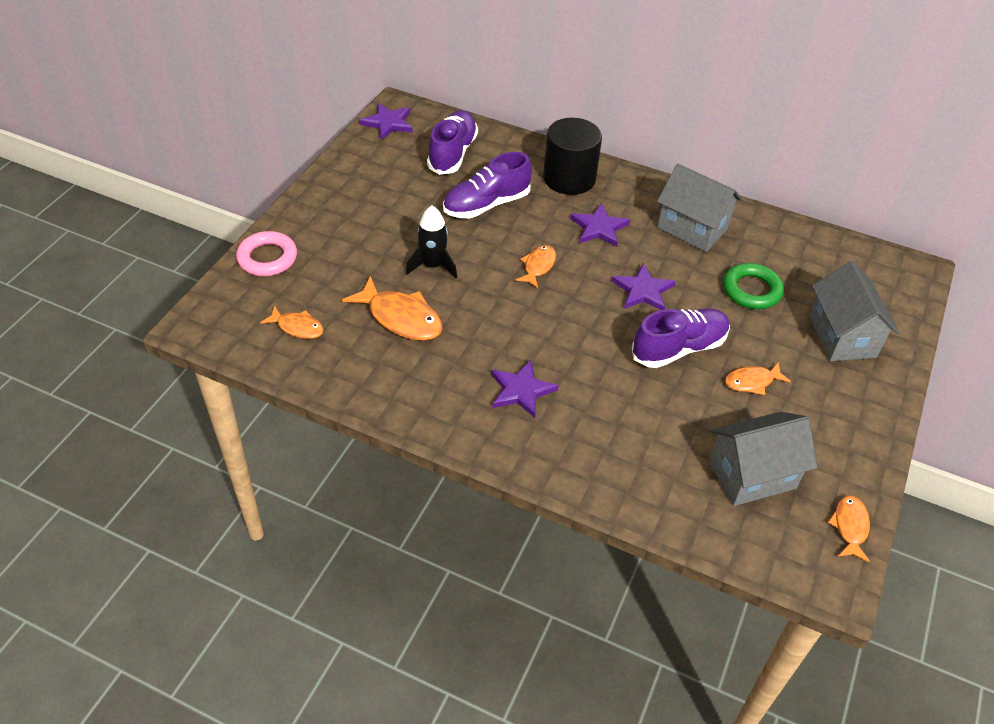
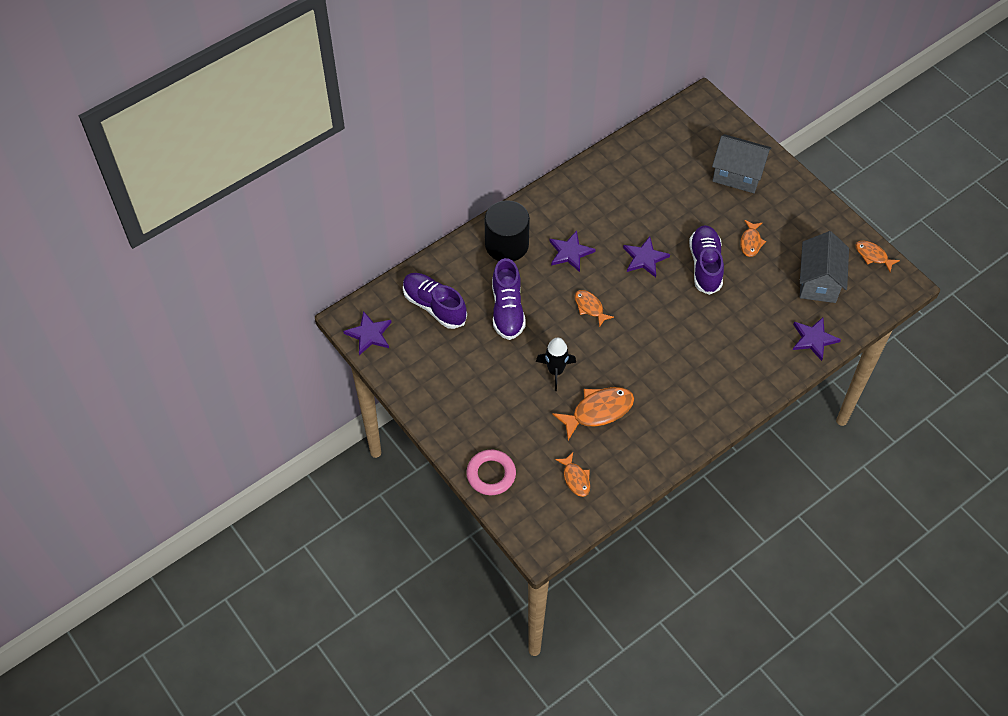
camera: 60 degrees left, 10 degrees up
(297, 327) = (575, 478): orange fish -> orange fish turned 105 degrees clockwise
(521, 390) = (698, 369): purple star -> purple star (814, 339)
(692, 228) = (600, 198): grey house -> none
(751, 290) = (675, 198): green ring -> none

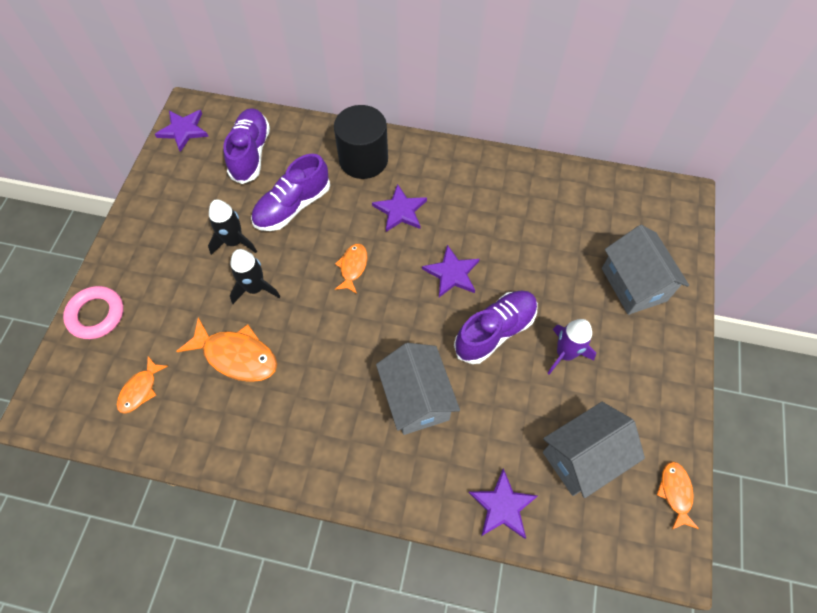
camera: 50 degrees right, 5 degrees up
(505, 361) = (234, 242): none -> black rocket
(714, 335) = (416, 399): none -> grey house
(751, 242) = (565, 353): orange fish -> purple rocket

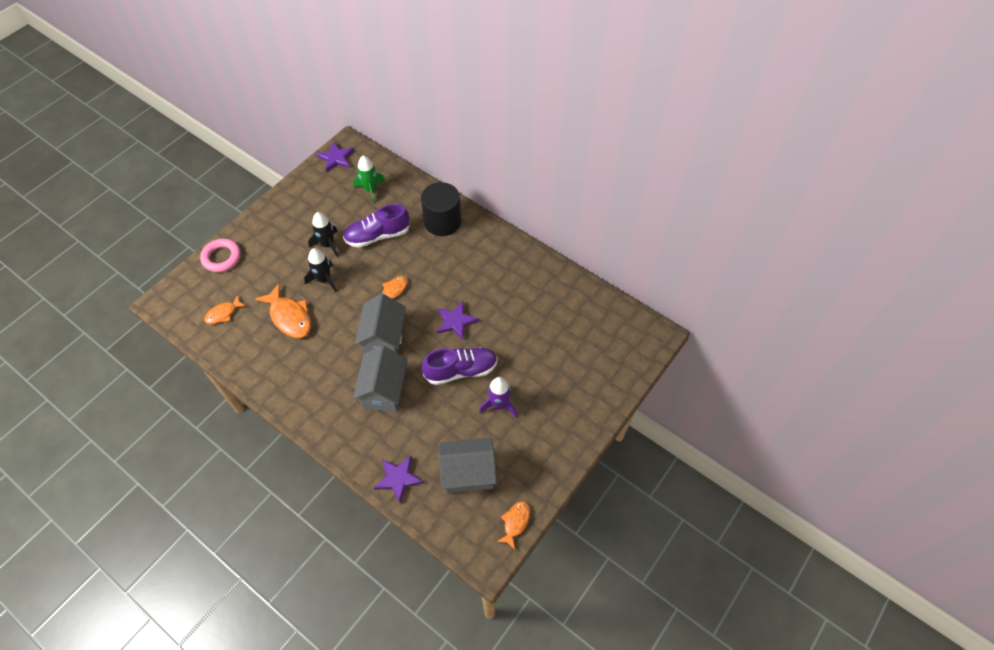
camera: 25 degrees right, 5 degrees down
(250, 153) = (370, 190): purple shoe -> green rocket
(400, 210) = (446, 266): purple star -> none
(633, 284) = (577, 380): grey house -> grey house (384, 339)

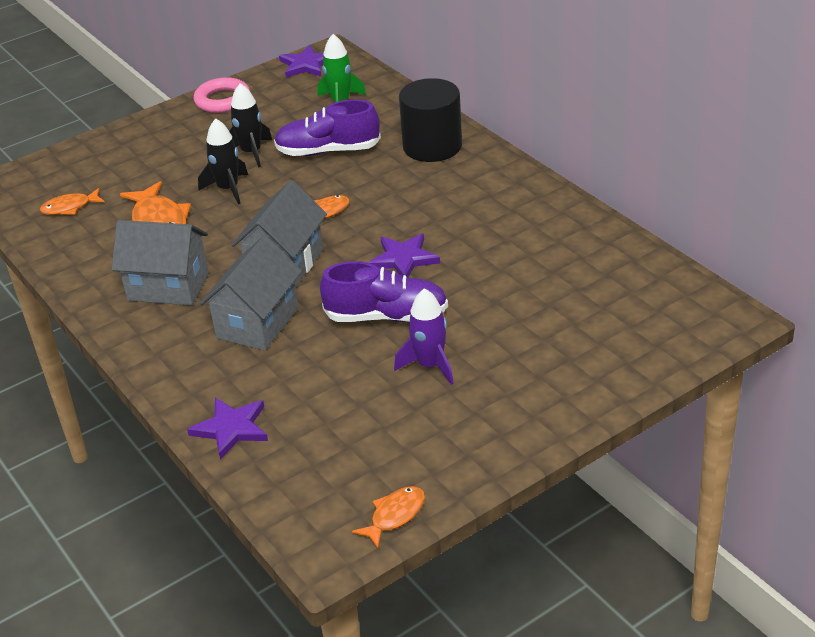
camera: 20 degrees right, 20 degrees down
(221, 257) = (97, 150): pink ring -> pink ring (222, 100)
(468, 473) = (344, 441): grey house -> grey house (168, 286)

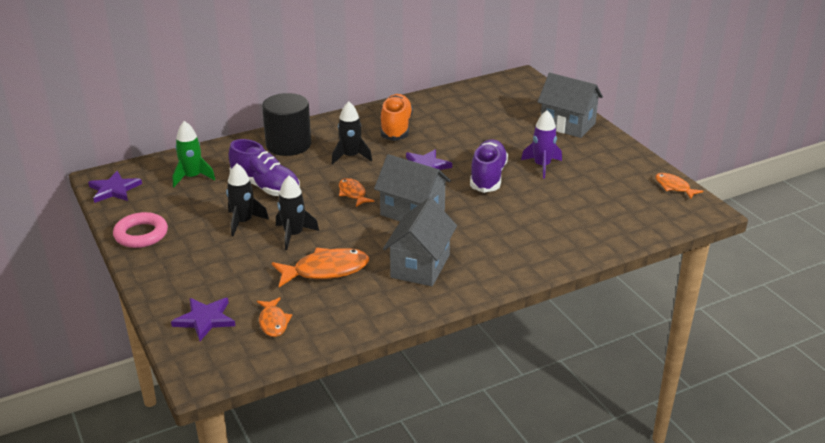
camera: 85 degrees left, 5 degrees down
(231, 429) = (593, 240): purple star -> purple star (205, 319)
(257, 323) = (480, 226): grey house -> grey house (567, 125)
(328, 151) = (265, 187): purple shoe -> purple shoe turned 60 degrees counterclockwise
(414, 196) = (350, 156): none -> black rocket
(505, 219) = (396, 128): none -> orange shoe

